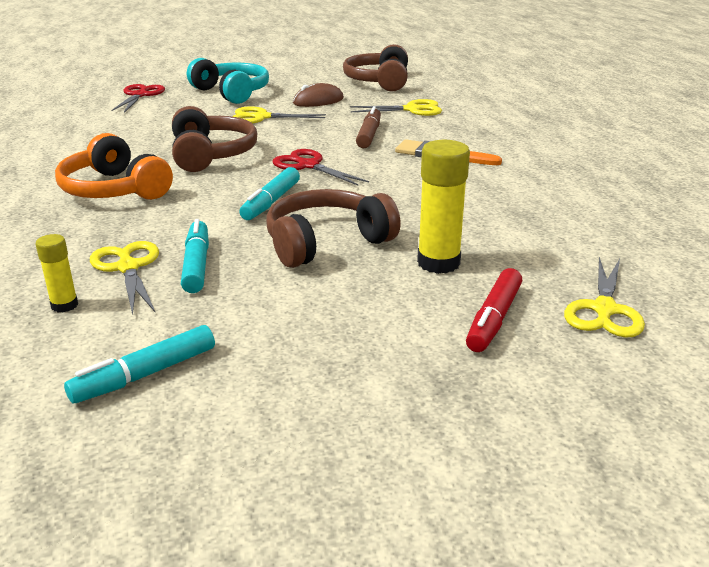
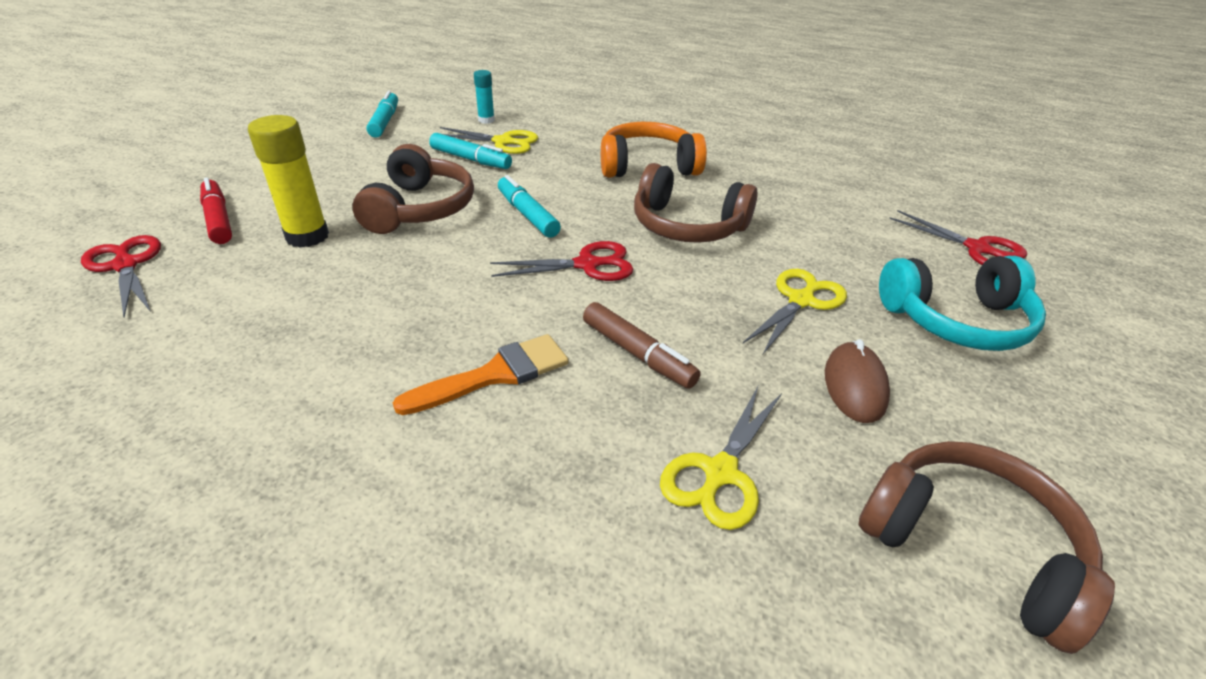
camera: 125 degrees right, 10 degrees up
(64, 305) = (486, 120): yellow glue stick -> turquoise glue stick
(604, 309) = (126, 265): yellow scissors -> red scissors

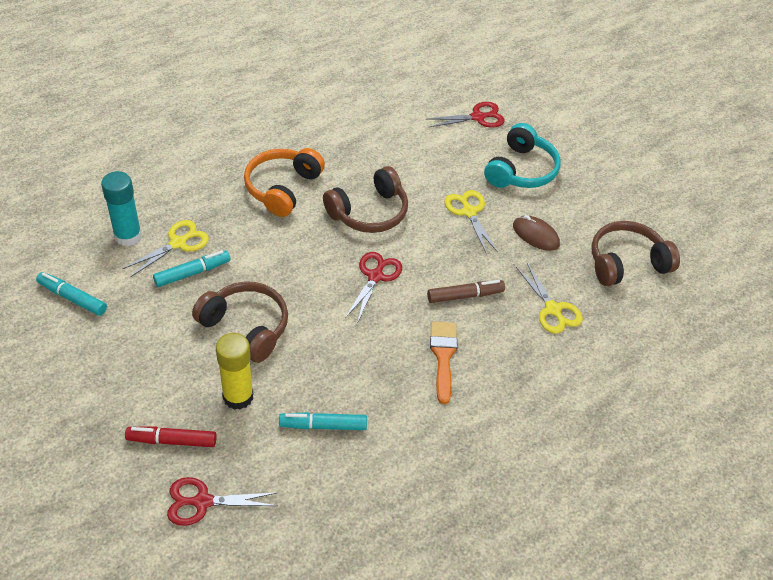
camera: 60 degrees left, 10 degrees up
(486, 120) = (128, 236): turquoise glue stick -> turquoise glue stick, size x1.81
(527, 214) = (298, 277): turquoise marker -> turquoise marker (323, 426)

